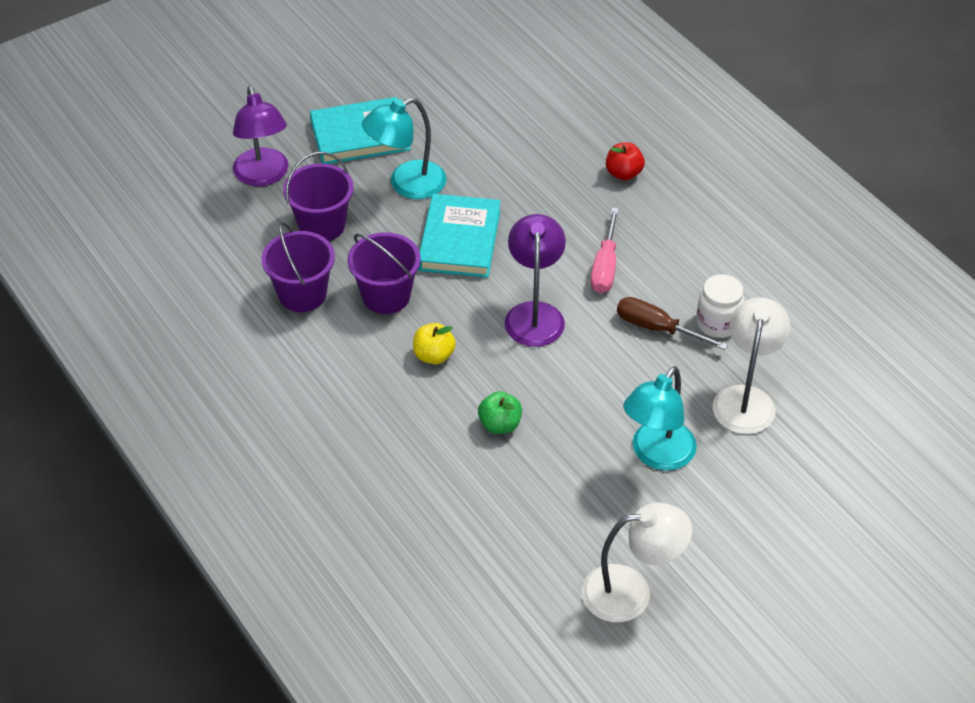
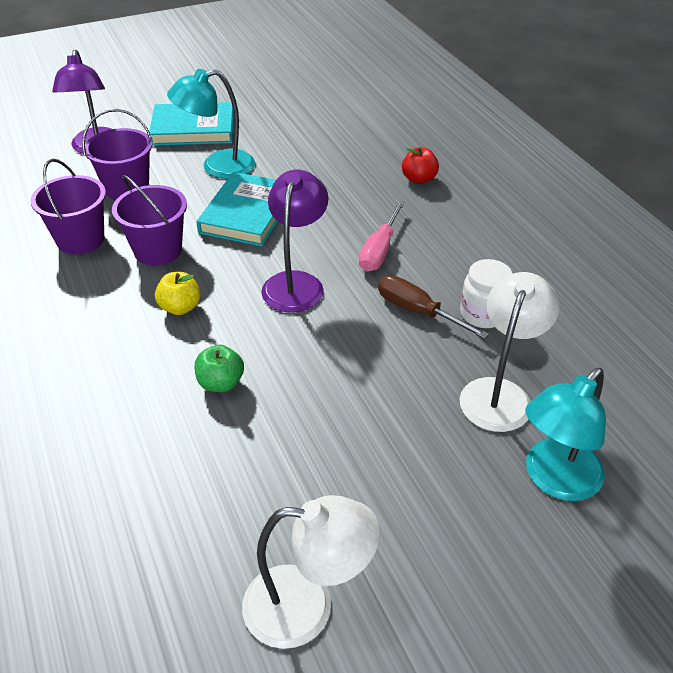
camera: 10 degrees right, 5 degrees down
(656, 455) = (384, 440): turquoise lamp -> turquoise lamp (554, 480)

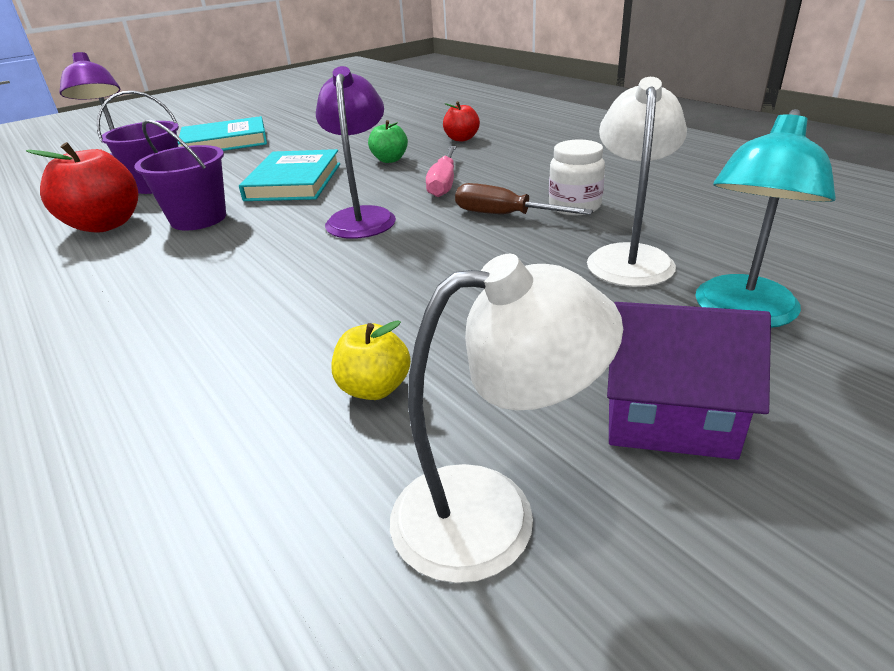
camera: 10 degrees left, 10 degrees down
(80, 240) = (105, 225): purple bucket -> red apple
(180, 307) = (232, 254): yellow apple -> yellow apple (374, 388)
(217, 167) = (255, 159): turquoise lamp -> none
(220, 383) = (295, 305): green apple -> green apple (390, 160)
(449, 562) = (668, 417): none -> purple house

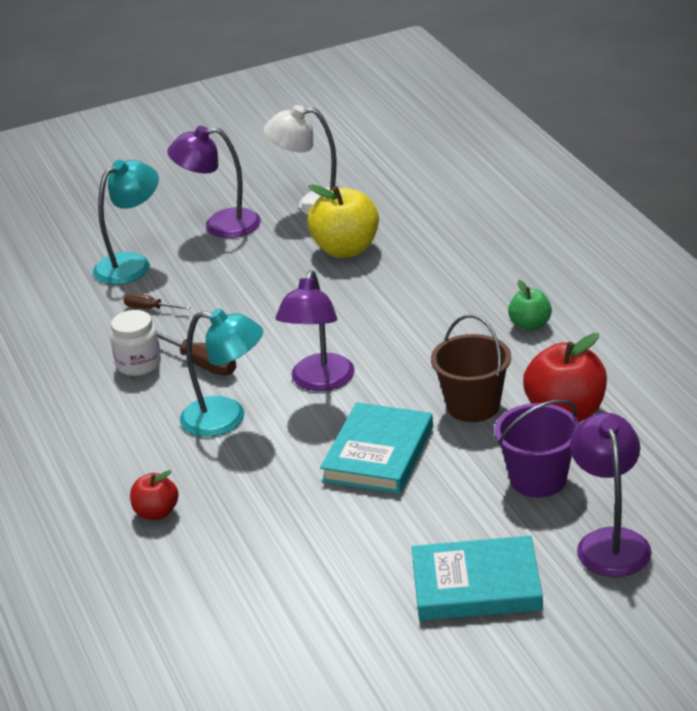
camera: 165 degrees left, 0 degrees up
(198, 219) = (473, 406): purple bucket -> brown bucket
(374, 388) = (346, 249): yellow apple -> yellow apple, size x1.79
(390, 160) = (262, 478): green apple -> green apple (530, 325)
(443, 184) = (226, 419): pink screwdriver -> turquoise lamp
(629, 257) = (149, 308): white lamp -> brown screwdriver
(668, 417) = (220, 225): purple house -> purple lamp

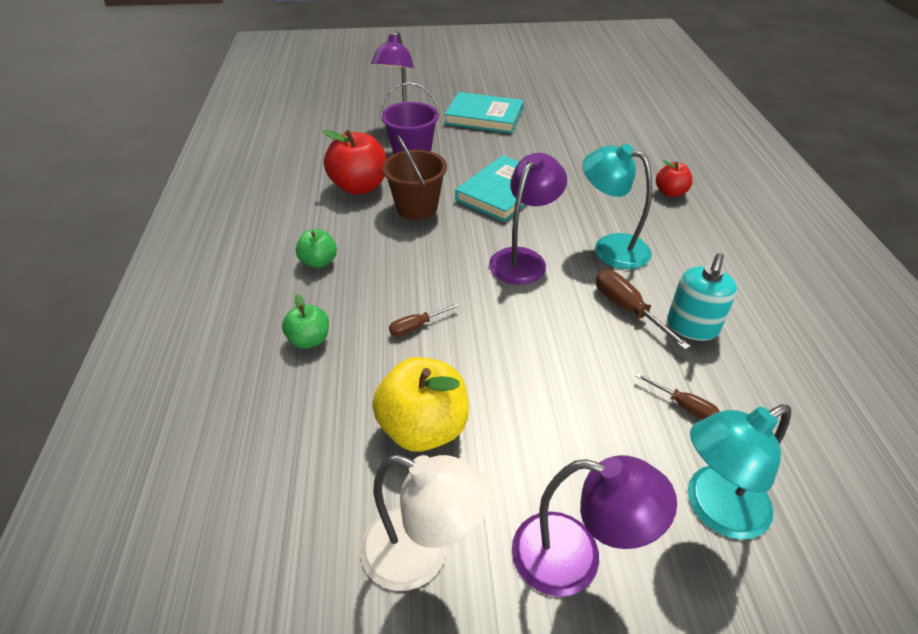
camera: 165 degrees left, 10 degrees up
(138, 364) = (692, 327): white jar -> turquoise soap dispenser
(392, 301) = (416, 327): none -> brown screwdriver
(478, 271) = (309, 340): none -> green apple

